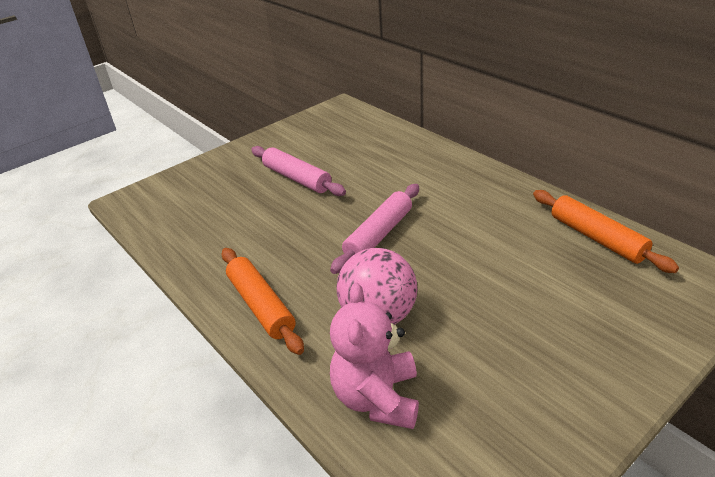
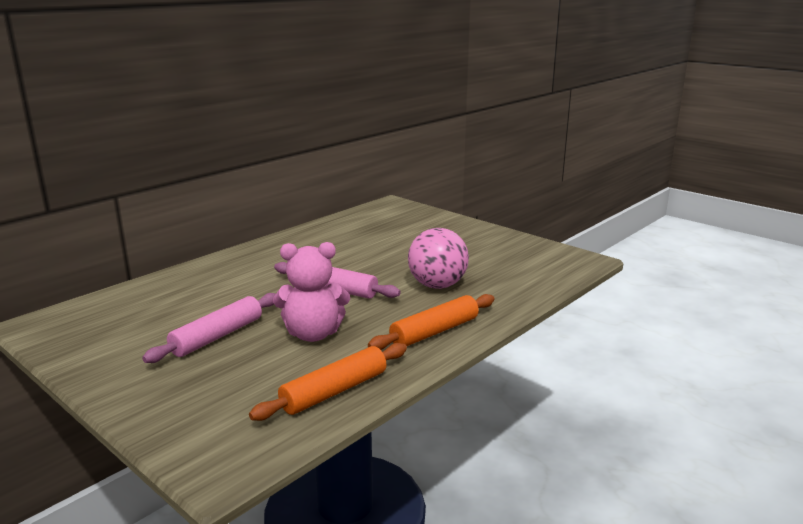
camera: 100 degrees left, 15 degrees down
(377, 398) = (512, 283): pink teddy bear -> pink teddy bear (313, 334)
(597, 238) = (348, 223): orange rolling pin -> orange rolling pin (334, 391)

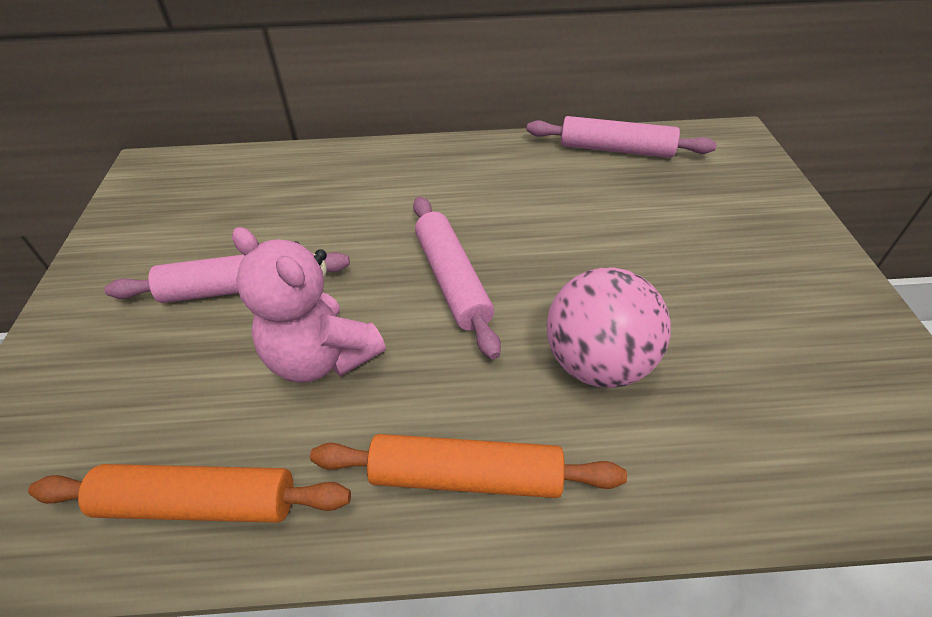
camera: 45 degrees right, 25 degrees up
(343, 224) = (616, 149): none -> pink rolling pin

